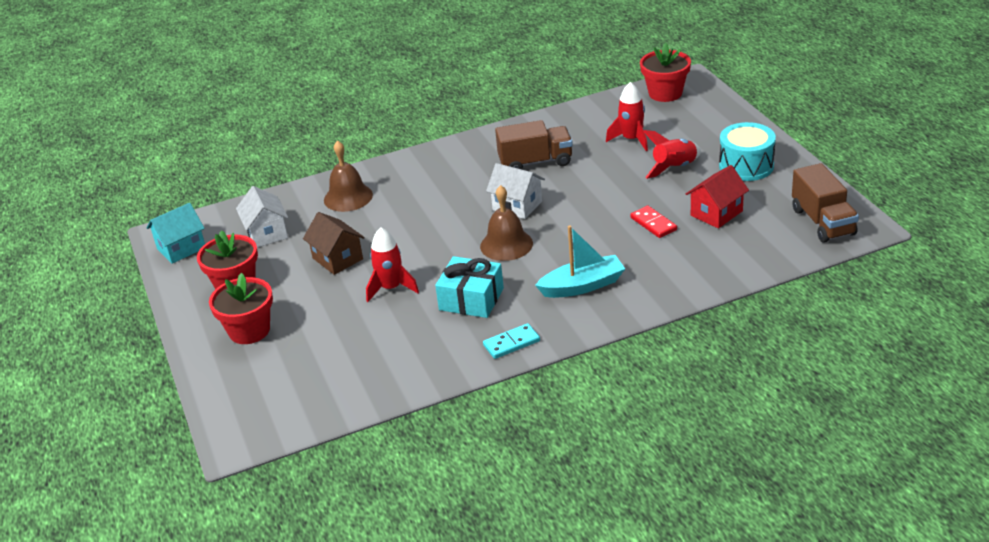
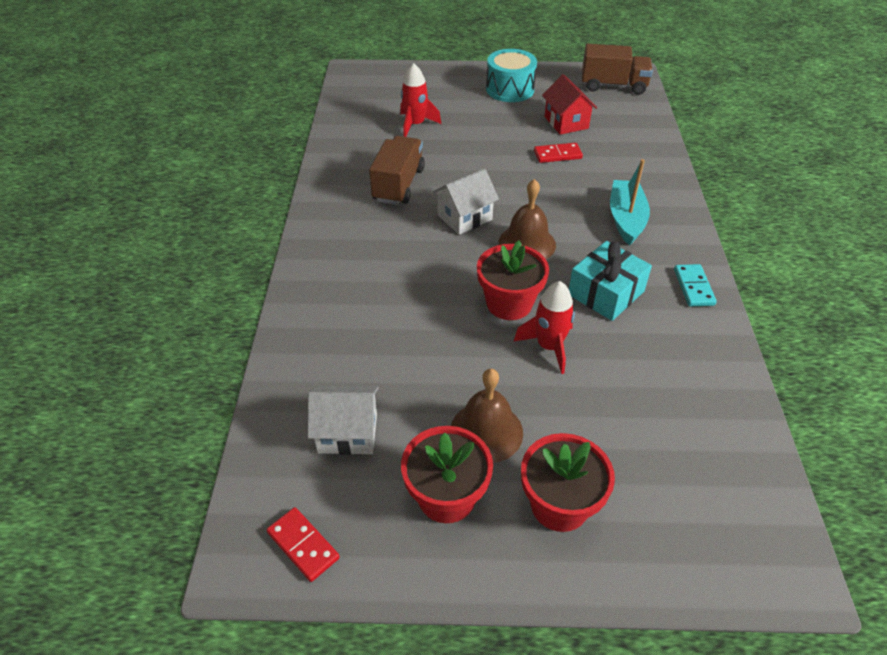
camera: 70 degrees left, 10 degrees up
(181, 248) = (303, 545): turquoise house -> red domino
(337, 259) = (458, 377): brown house -> none
(348, 197) = (334, 334): brown bell -> brown bell (486, 431)
(665, 93) = (359, 87): red flower pot -> red flower pot (509, 303)
(674, 168) = (482, 119): red rocket -> none

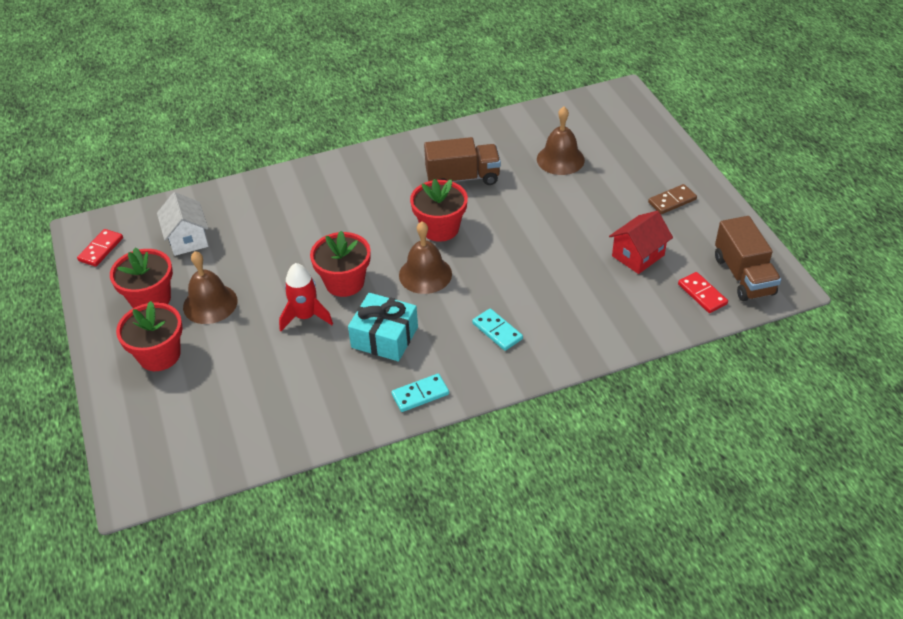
camera: 70 degrees right, 0 degrees up
(415, 125) = (560, 159): red rocket -> brown bell
(465, 217) = (440, 228): white house -> red flower pot
(510, 89) = (672, 201): turquoise drum -> brown domino
(557, 155) = (574, 262): red domino -> red domino (702, 294)
(626, 219) = (497, 331): turquoise boat -> turquoise domino

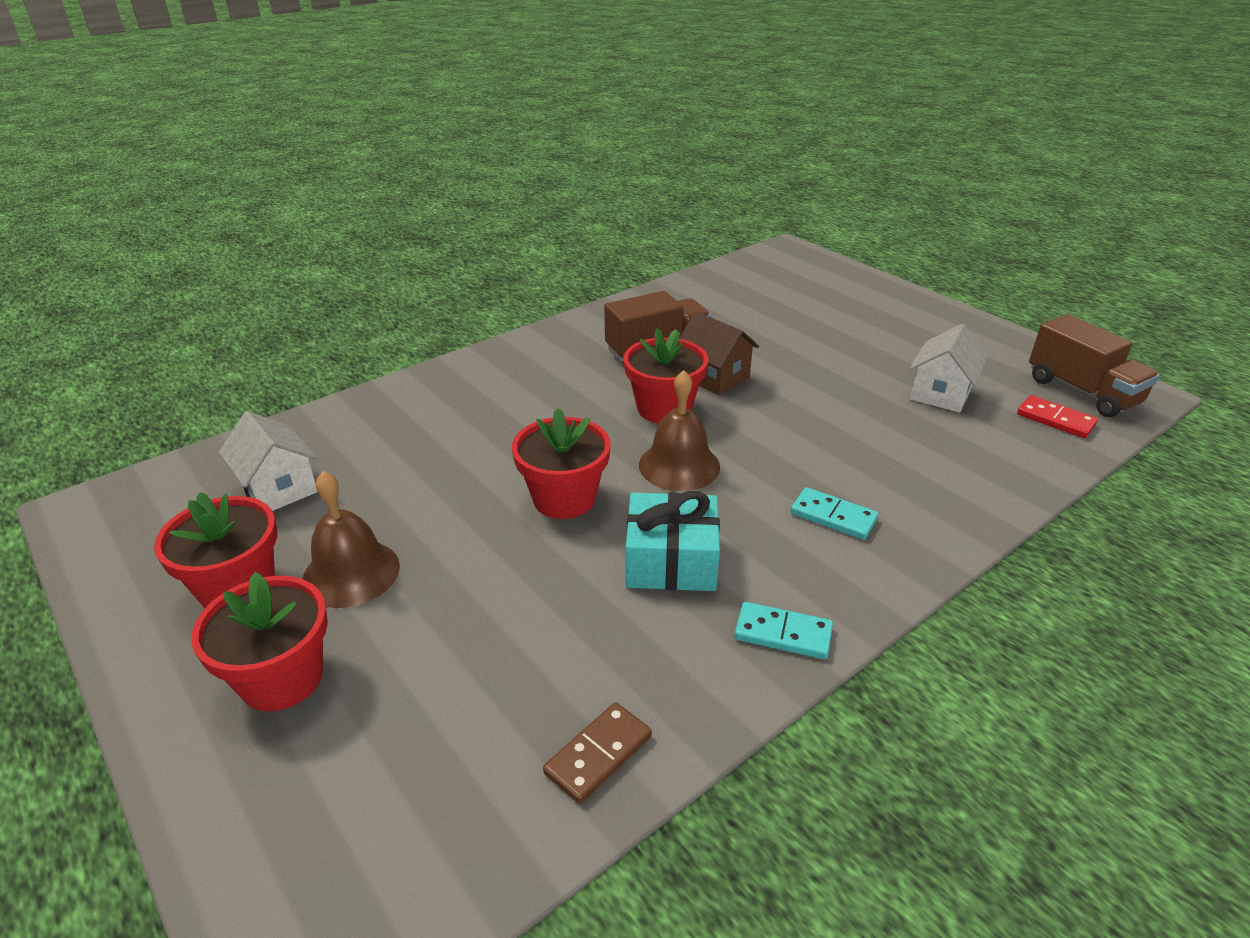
camera: 20 degrees left, 10 degrees down
(101, 249) = (123, 530): red domino -> none
(305, 316) = (526, 558): red rocket -> none
(420, 394) = (783, 634): turquoise domino -> turquoise domino turned 60 degrees clockwise
(488, 209) = (714, 377): none -> brown house
(560, 159) = (765, 315): brown bell -> none
(638, 255) = (941, 393): red house -> white house
(672, 201) = (929, 333): brown domino -> brown domino (598, 755)

